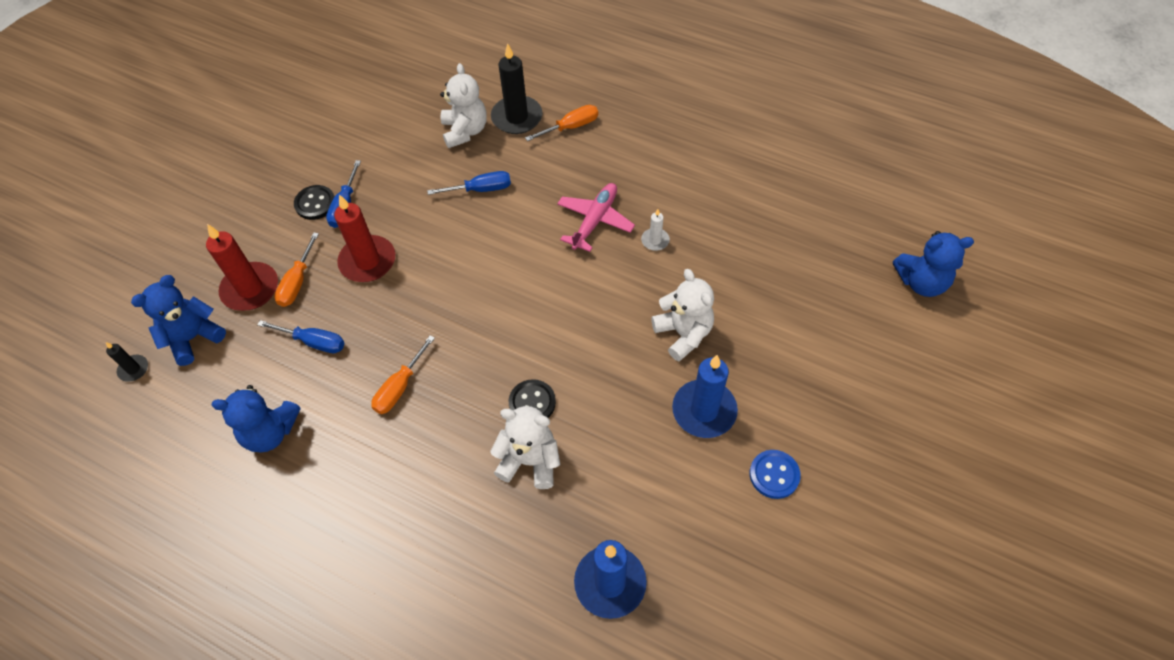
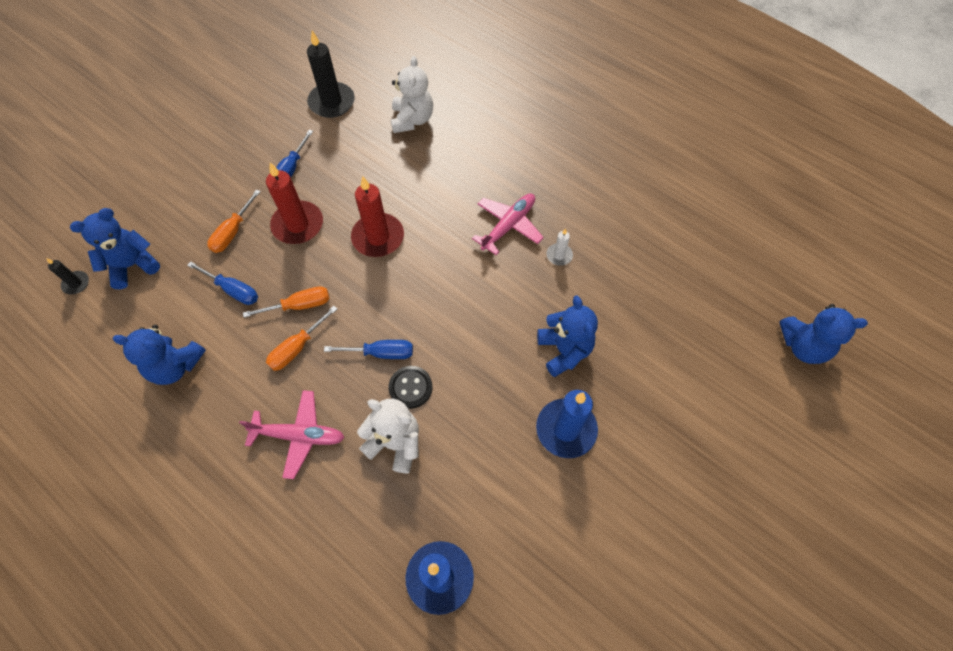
camera: 10 degrees right, 5 degrees up
(250, 289) = (191, 230): red candle -> red candle (378, 237)
(315, 203) = (266, 163): black button -> none
(425, 475) = (299, 435): none -> pink plane
(480, 189) = (413, 177): blue screwdriver -> blue screwdriver (381, 353)
(517, 117) = (461, 115): black candle -> black candle (332, 102)
(570, 127) = (507, 133): orange screwdriver -> orange screwdriver (299, 305)
(683, 334) = (564, 350): white teddy bear -> blue teddy bear
(774, 475) = (617, 507): blue button -> none

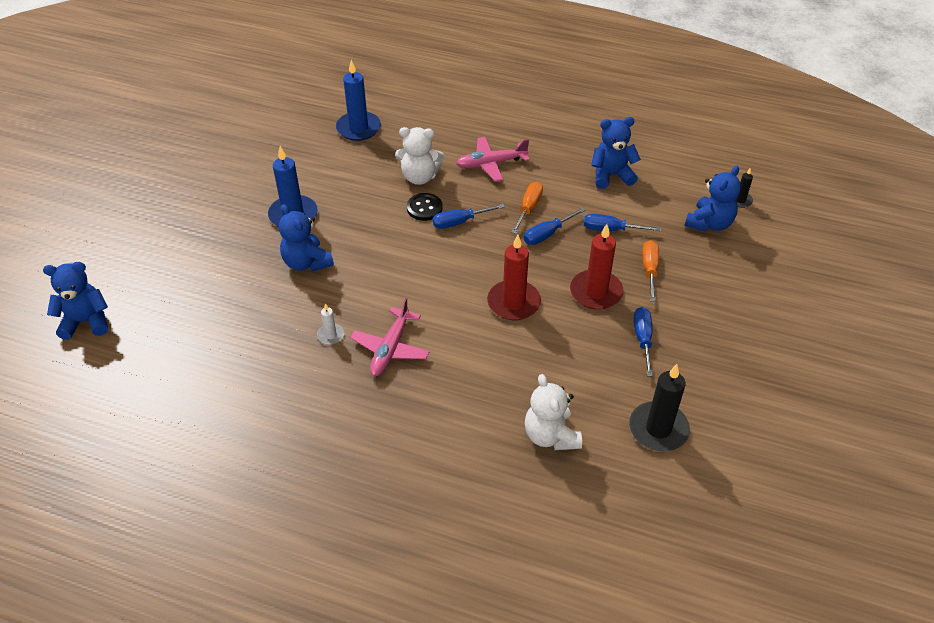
camera: 160 degrees right, 15 degrees down
(299, 305) = (547, 234): orange screwdriver -> blue screwdriver

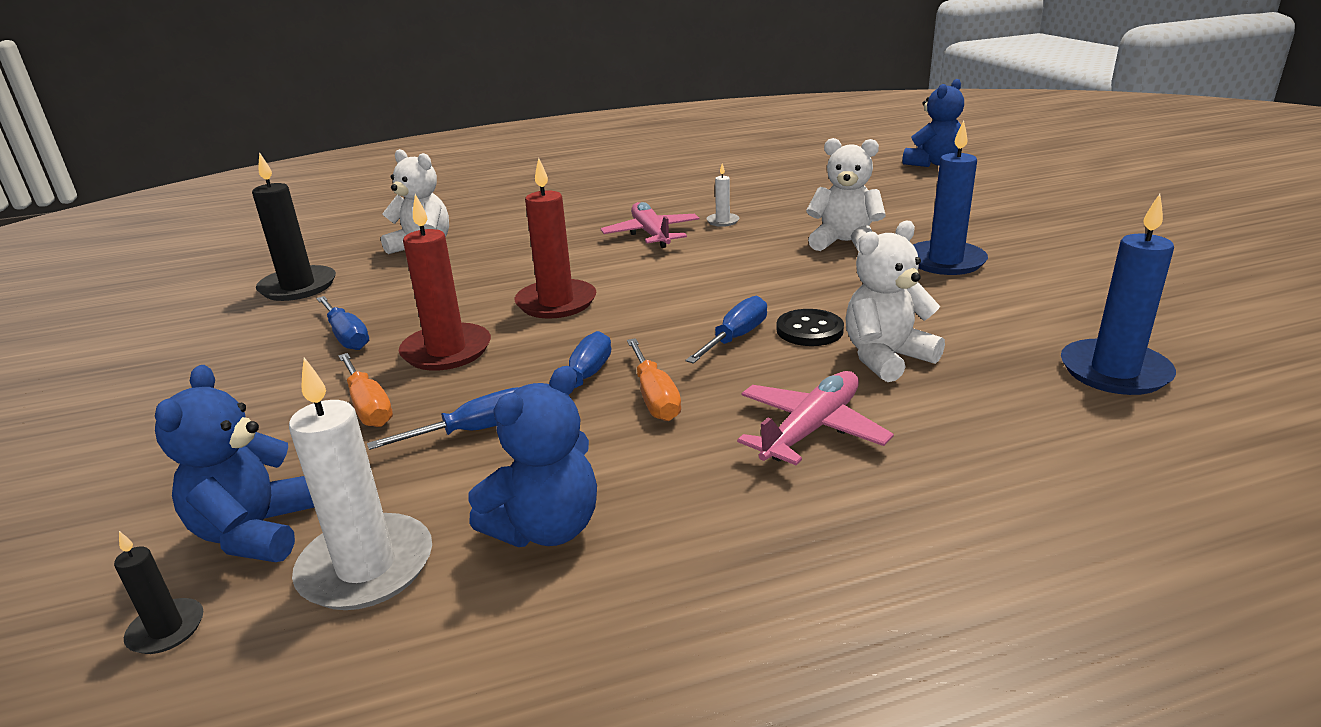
camera: 145 degrees right, 20 degrees down
(307, 262) = (844, 242): blue teddy bear -> white teddy bear
(674, 191) = (366, 567): none -> white candle

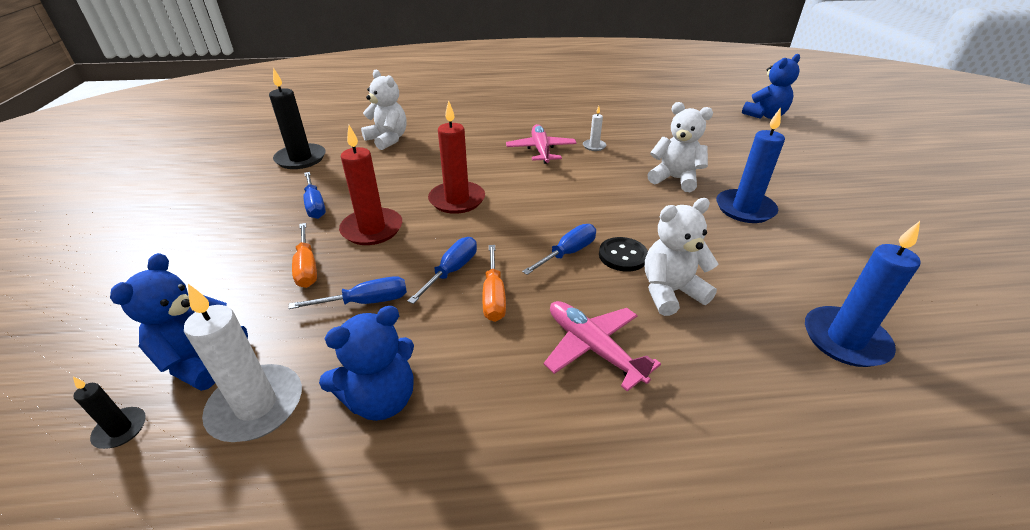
camera: 10 degrees right, 10 degrees up
(811, 429) = (593, 348): pink plane -> pink plane turned 90 degrees counterclockwise

